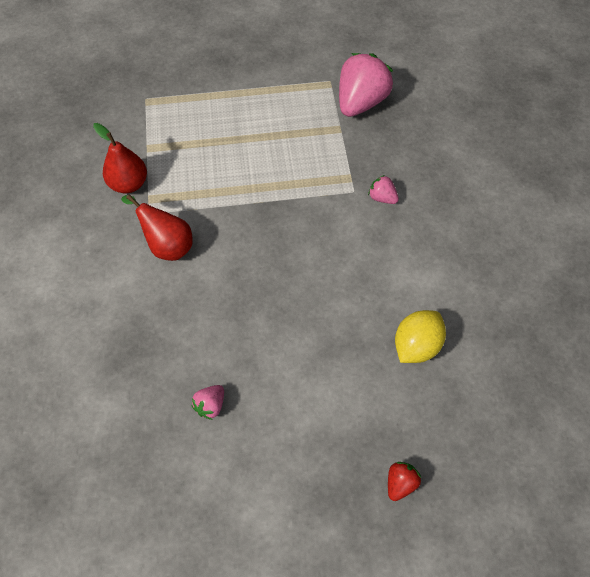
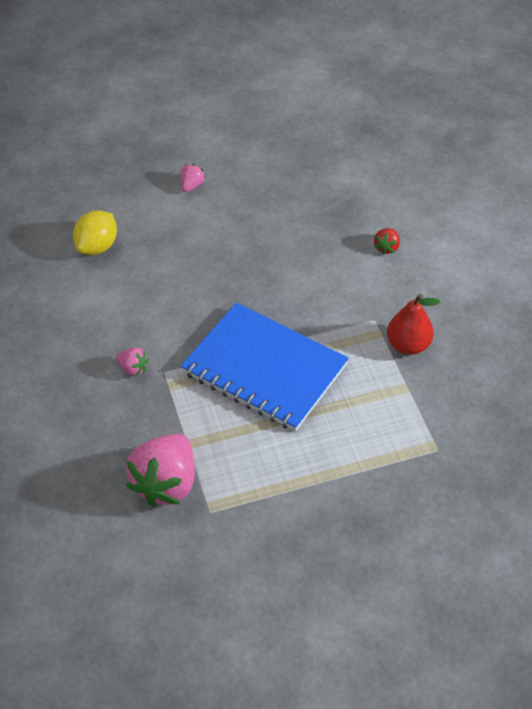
camera: 170 degrees right, 10 degrees down
(167, 245) = (343, 293): red pear -> none
(210, 405) = (263, 188): pink strawberry -> pink strawberry (191, 186)
(264, 181) = (264, 369): none -> blue notebook
(400, 483) = (110, 165): red strawberry -> red strawberry (386, 247)

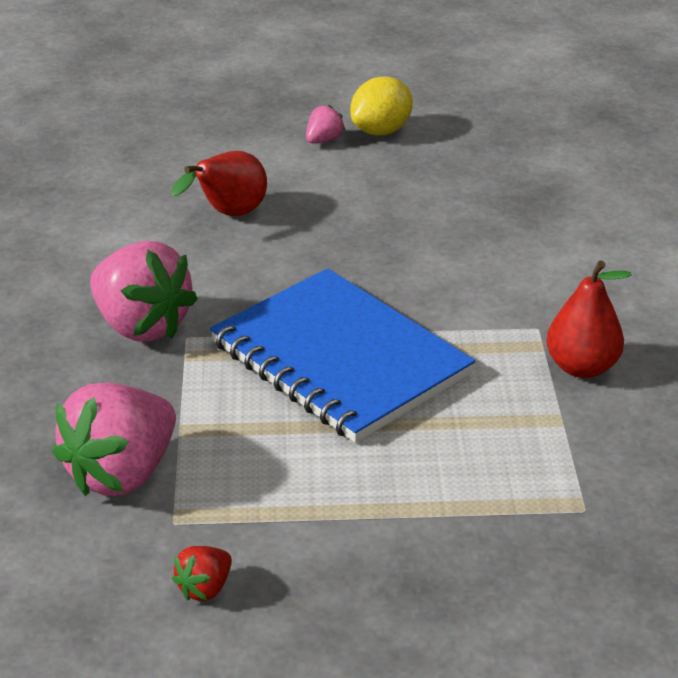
camera: 15 degrees right, 15 degrees down
(97, 246) = (159, 185): yellow lemon -> yellow lemon (381, 131)
(133, 368) = (141, 326): pink strawberry -> pink strawberry, size x2.22
(153, 264) = (228, 215): none -> red pear
(386, 247) = (589, 247): red strawberry -> red strawberry (205, 588)

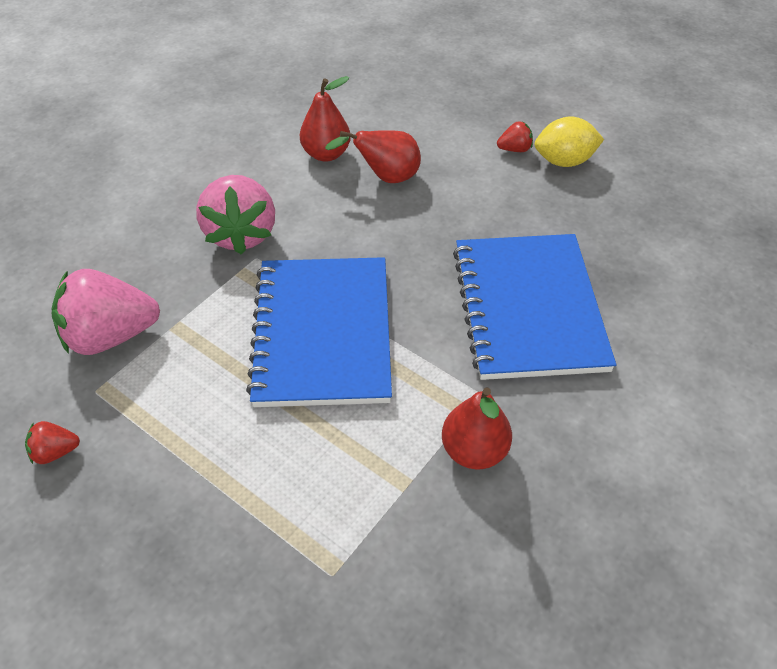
camera: 40 degrees right, 15 degrees up
(137, 222) = (326, 154): none -> red pear
(323, 140) = (514, 149): pink strawberry -> red strawberry
(494, 250) = (528, 308): none -> blue notebook

